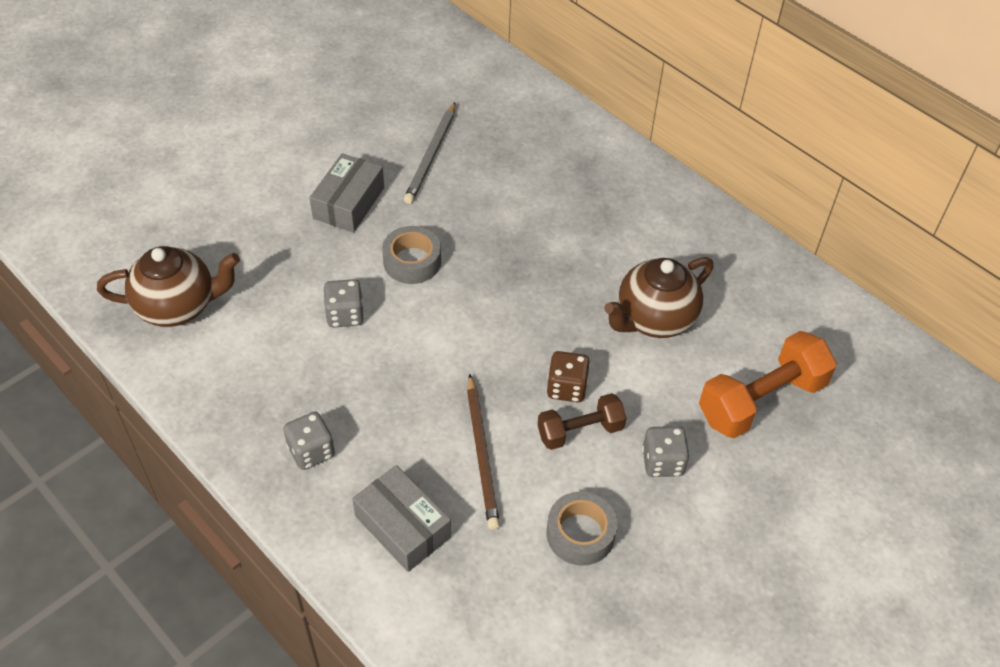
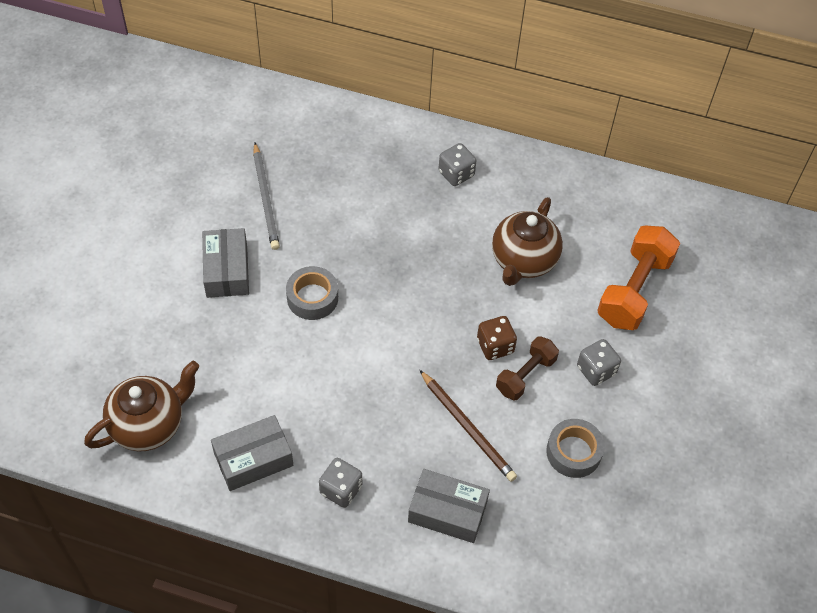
camera: 30 degrees left, 5 degrees up
(249, 382) = (253, 459): none -> grey box
(345, 315) = (290, 367): grey dice -> grey dice (456, 174)

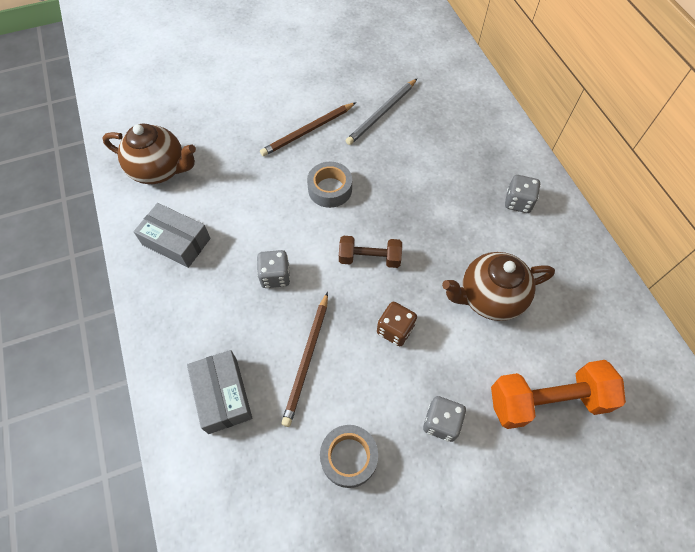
camera: 55 degrees right, 5 degrees up
(227, 270) = (308, 131): grey box -> brown pencil
(341, 489) = (190, 310): grey dice -> grey dice (275, 276)
(525, 375) = (388, 370): brown dumbbell -> brown dumbbell (369, 258)

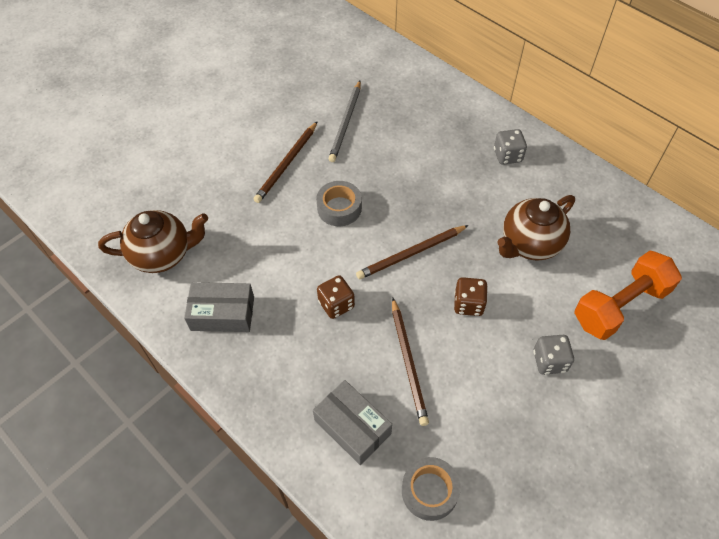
camera: 25 degrees left, 5 degrees down
(275, 276) = (336, 304): grey dice -> brown dice
(348, 457) = (492, 425): grey tape -> grey tape (429, 491)
(369, 258) = (411, 254): brown dumbbell -> brown pencil

